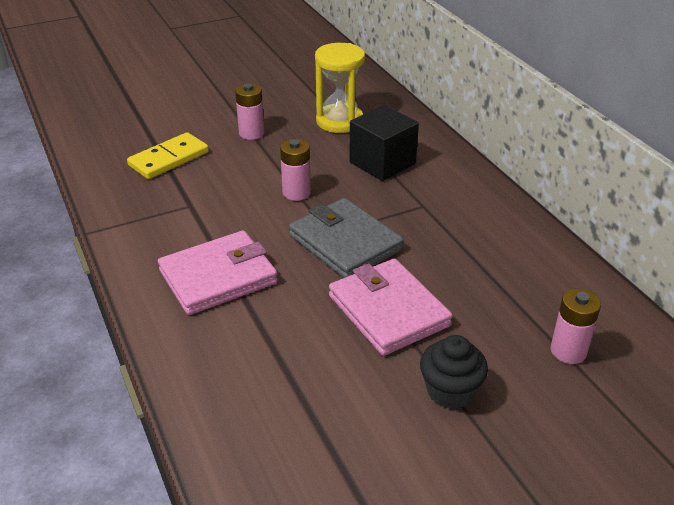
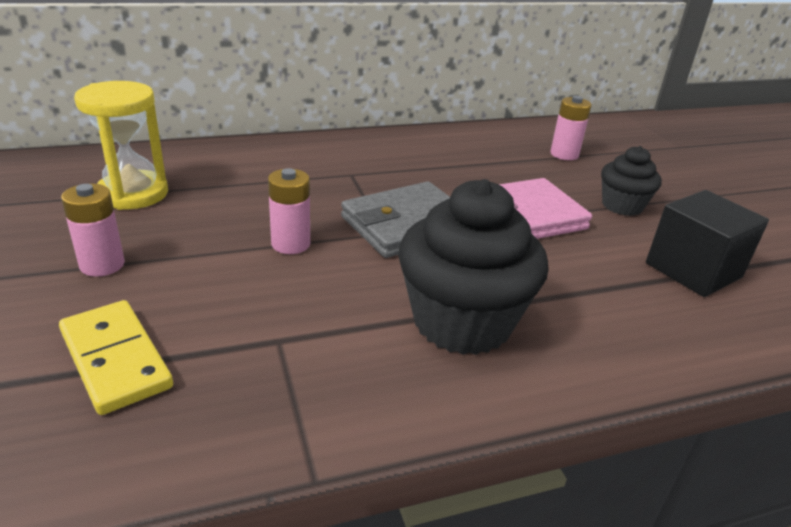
camera: 85 degrees left, 5 degrees down
(218, 277) = (462, 322): pink wallet -> black cupcake
(382, 163) = (255, 182): black cube -> black cube (693, 270)

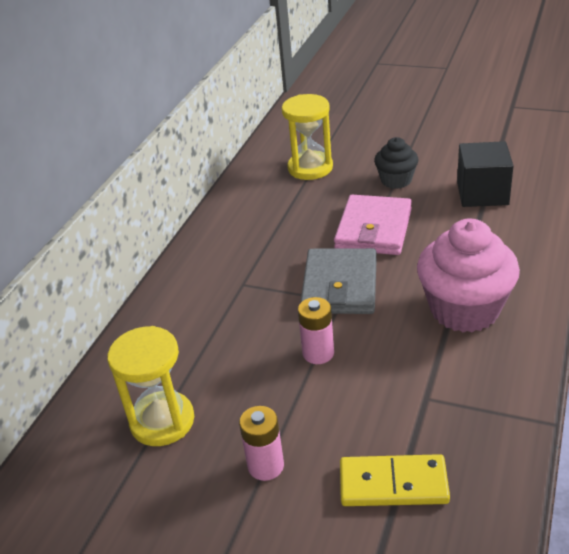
camera: 45 degrees left, 5 degrees up
(462, 322) = (464, 309): black cupcake -> pink cupcake
(564, 154) = (310, 168): pink battery -> yellow hourglass

